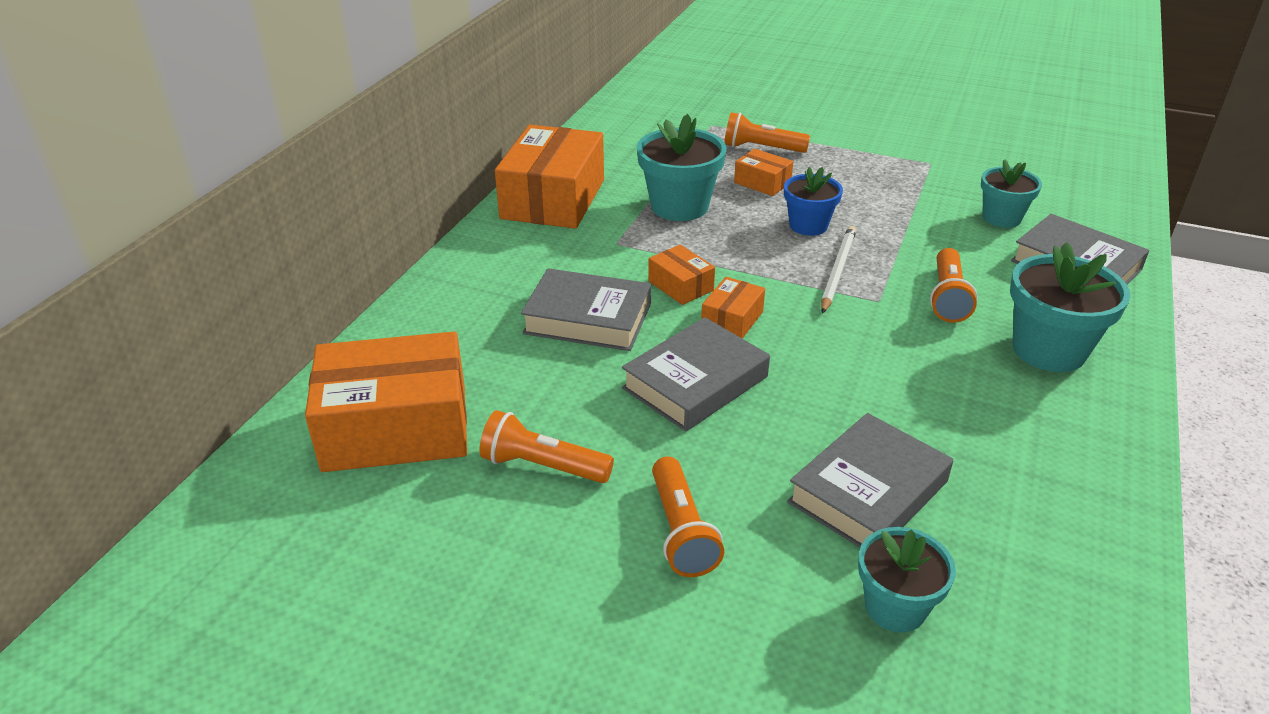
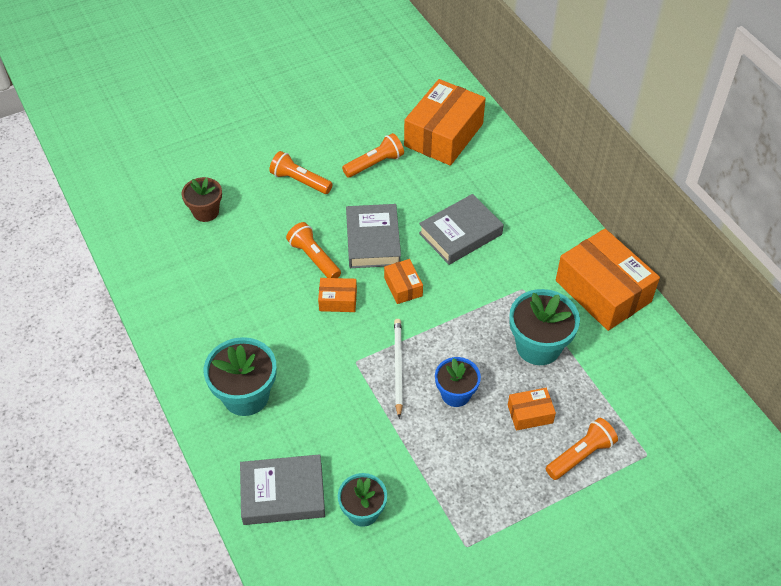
camera: 130 degrees right, 15 degrees up
(680, 286) = (453, 287): orange box -> orange box (338, 300)
(837, 271) = (398, 367): white pencil -> white pencil turned 150 degrees counterclockwise
(868, 492) = (254, 247): grey book -> none
(895, 607) = (206, 212): turquoise flower pot -> brown flower pot
(947, 297) = (325, 395): orange flashlight -> orange flashlight (314, 258)

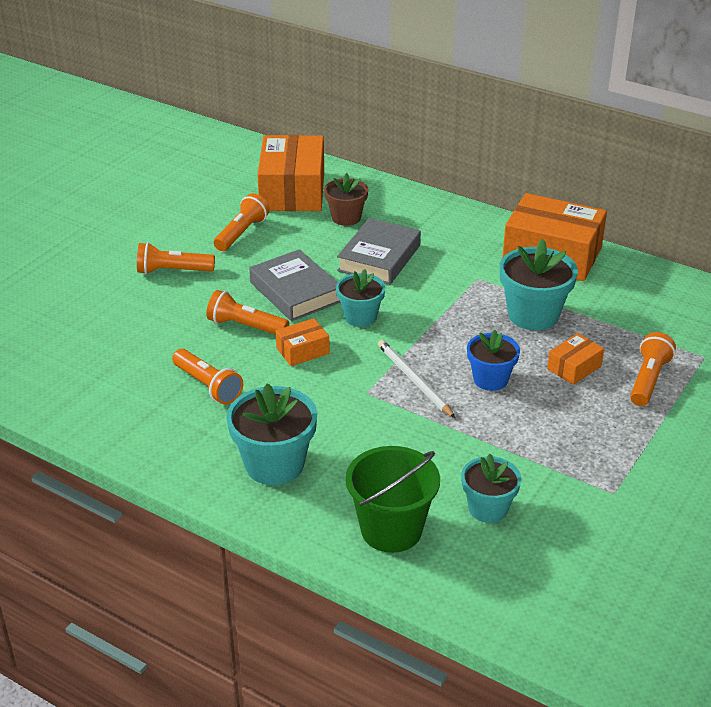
camera: 30 degrees left, 15 degrees down
(206, 212) = (87, 329): brown flower pot -> brown flower pot (346, 218)
(250, 302) = (208, 386): none -> orange flashlight
(283, 493) = (391, 530): grey book -> green bucket
(403, 287) = (360, 317): orange box -> turquoise flower pot

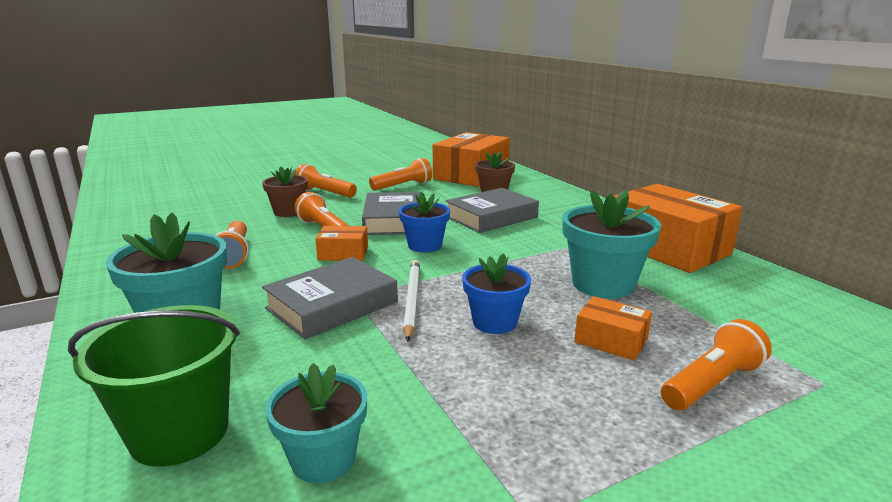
camera: 30 degrees right, 15 degrees down
(176, 313) = (288, 212): none -> brown flower pot
(360, 317) = (425, 245): turquoise flower pot -> blue flower pot
(362, 407) = (332, 305): none -> grey book
(574, 367) = (611, 340): orange box -> orange box turned 45 degrees clockwise

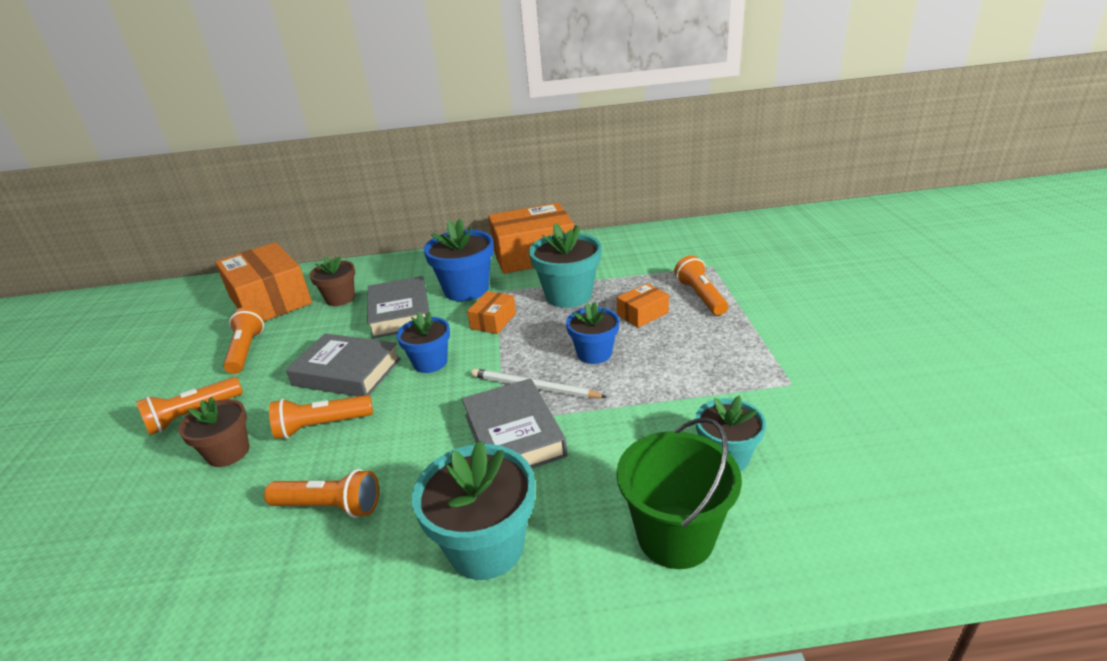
camera: 65 degrees left, 10 degrees up
(343, 253) = (403, 417): orange box -> orange box (493, 321)
(557, 233) = (466, 290): none -> blue flower pot

